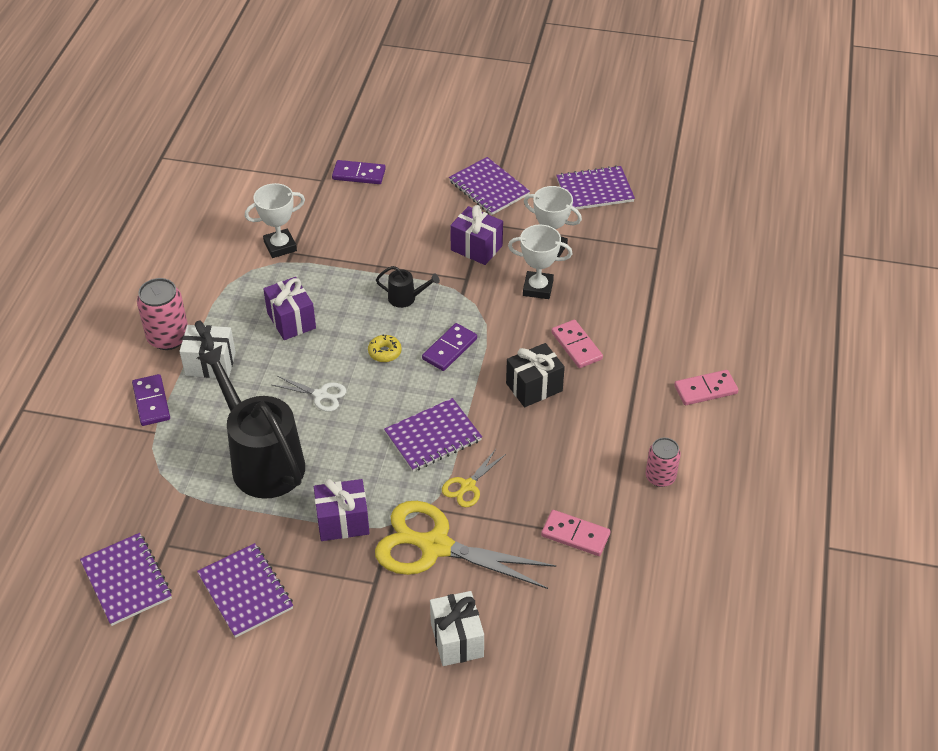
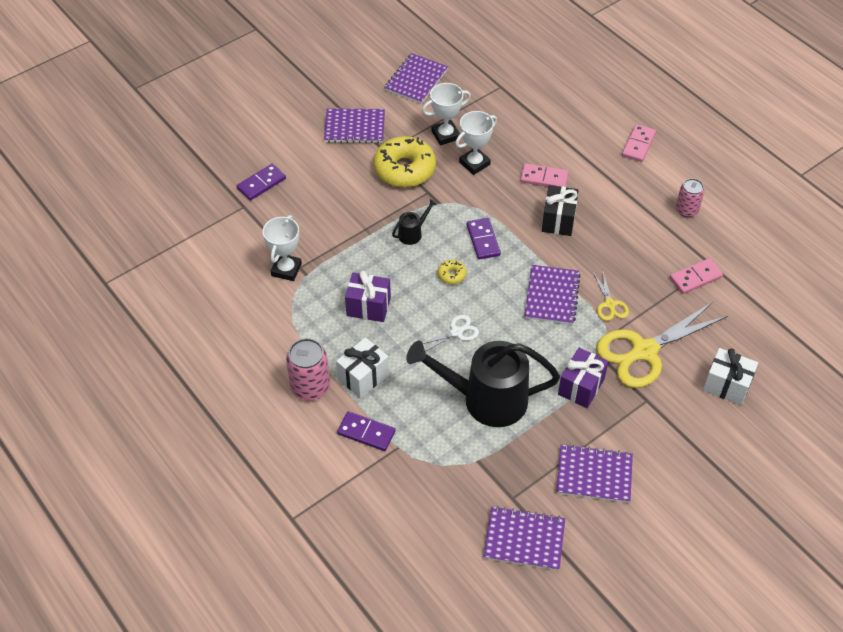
camera: 50 degrees left, 5 degrees up
(476, 248) = (404, 169): purple gift -> yellow donut

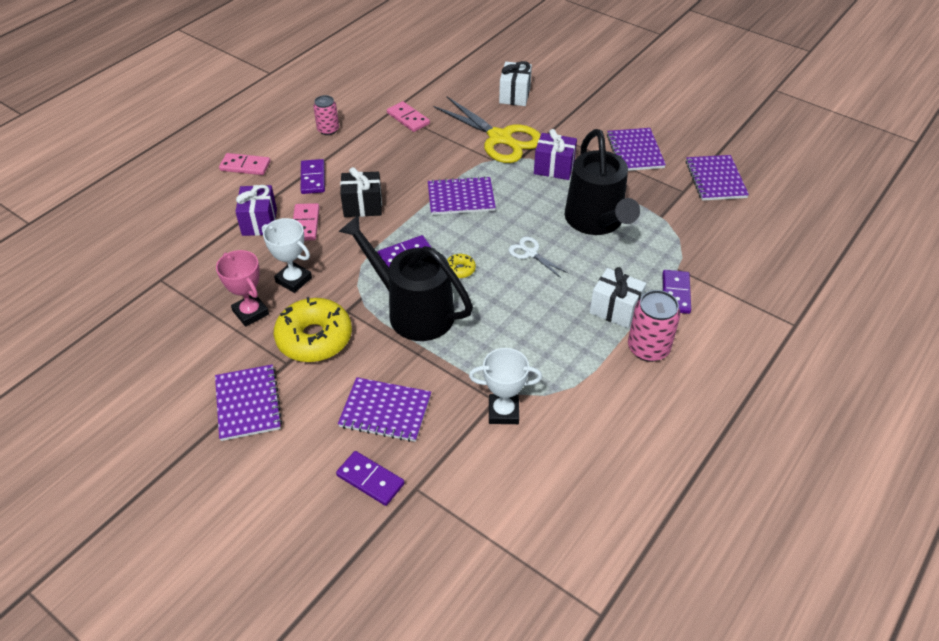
camera: 105 degrees left, 5 degrees down
(368, 307) = (527, 325): purple gift -> purple gift (259, 222)
(413, 233) = (412, 311): black watering can -> black watering can, size x2.41
(416, 80) = (151, 360): purple notebook -> purple notebook (385, 411)
(445, 135) = (251, 312): white trophy -> pink trophy
(608, 190) = (313, 178): none -> purple domino
(610, 304) = (457, 162): yellow scissors -> none

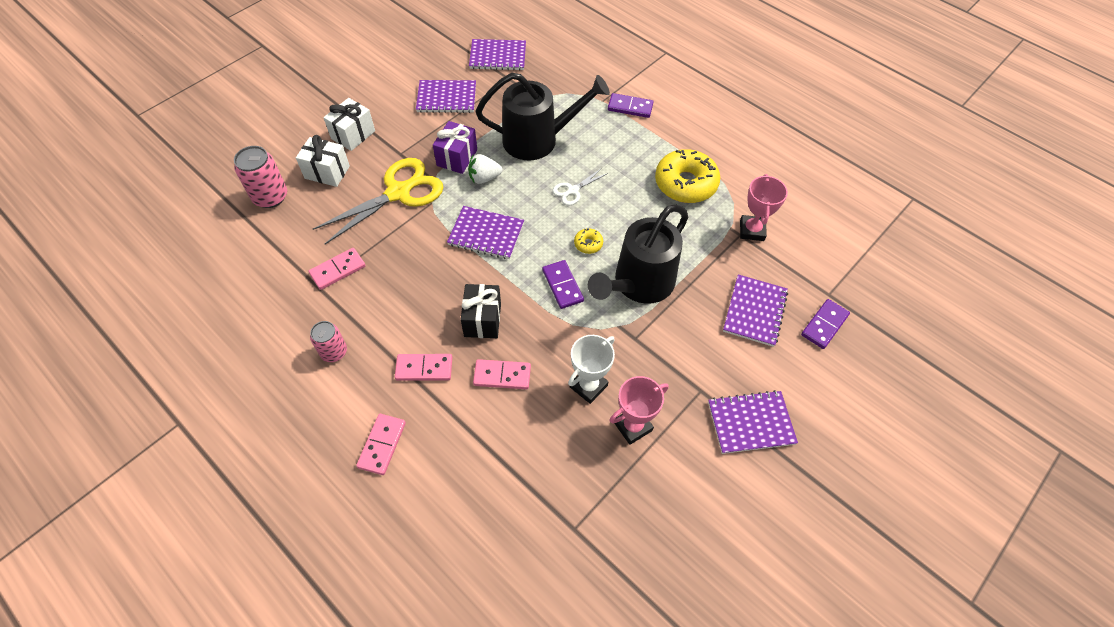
camera: 85 degrees left, 10 degrees up
(259, 222) = (491, 423): purple gift -> none
(313, 178) = (424, 368): purple domino -> pink domino
(314, 338) = (670, 366): yellow donut -> yellow donut (685, 183)
(461, 198) = (486, 234): purple notebook -> purple notebook turned 75 degrees counterclockwise
(503, 412) = (752, 230): white trophy -> pink trophy
(532, 189) = (484, 178): none -> white strawberry
(615, 310) = (645, 146): white gift -> white gift (353, 135)
(648, 348) = (687, 134): pink can -> pink can (270, 197)

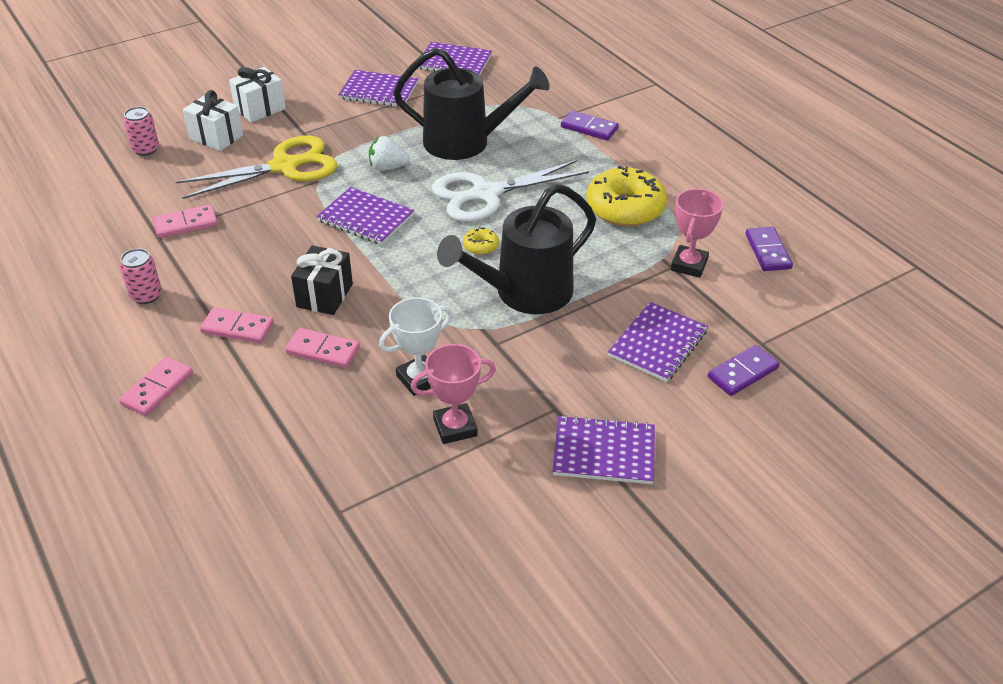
camera: 15 degrees right, 15 degrees down
(270, 197) = (146, 149): pink can -> pink can, size x0.66
(457, 158) = (365, 145): purple gift -> none
(562, 285) = (432, 279): purple domino -> purple domino (768, 251)
(572, 190) = (485, 194): white scissors -> white scissors, size x2.15

